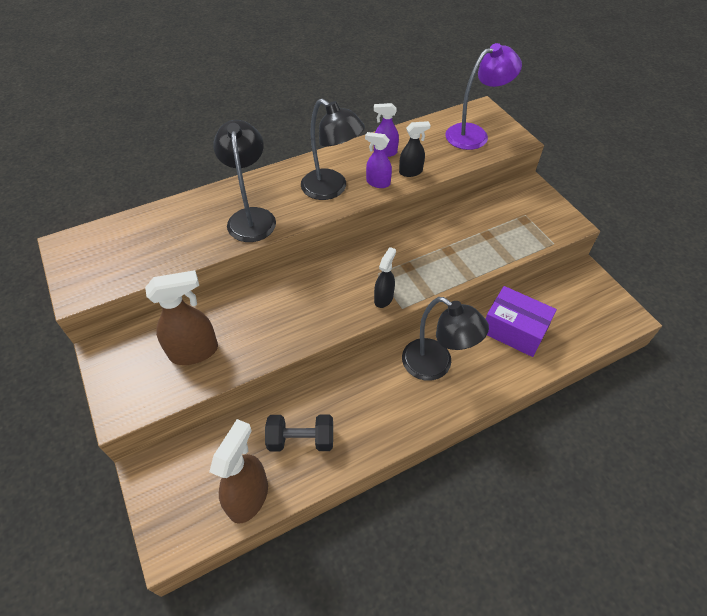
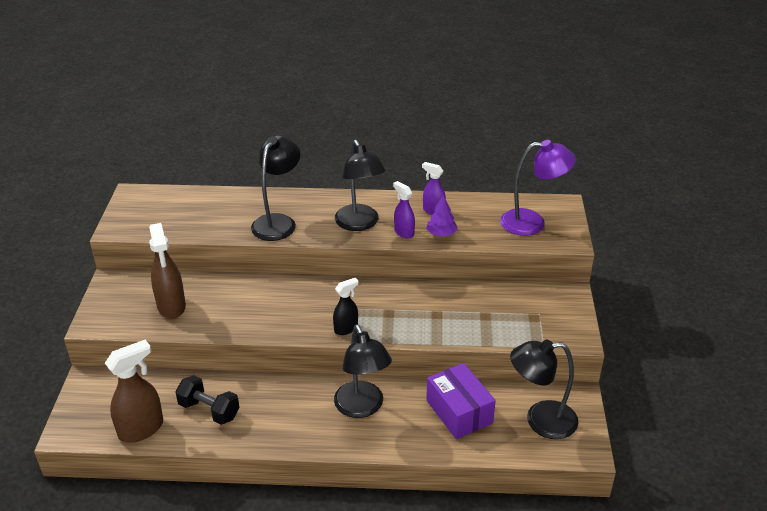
camera: 30 degrees right, 15 degrees down
(194, 351) = (171, 306): brown spray bottle -> brown spray bottle turned 60 degrees clockwise
(411, 172) = (441, 234): black spray bottle -> purple tree
(578, 307) = (540, 420): none -> black lamp

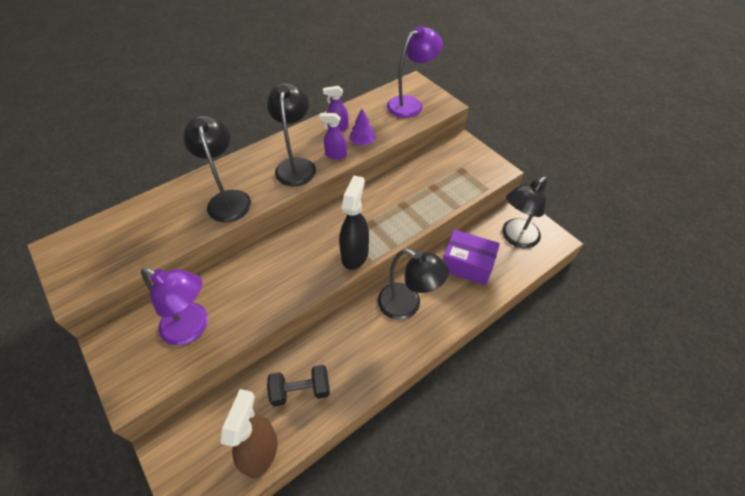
camera: 40 degrees left, 15 degrees up
(171, 306) = (193, 327): brown spray bottle -> purple lamp
(346, 328) = (355, 254): black spray bottle -> black spray bottle, size x1.70
(360, 224) = (296, 165): black lamp -> black lamp turned 120 degrees counterclockwise

